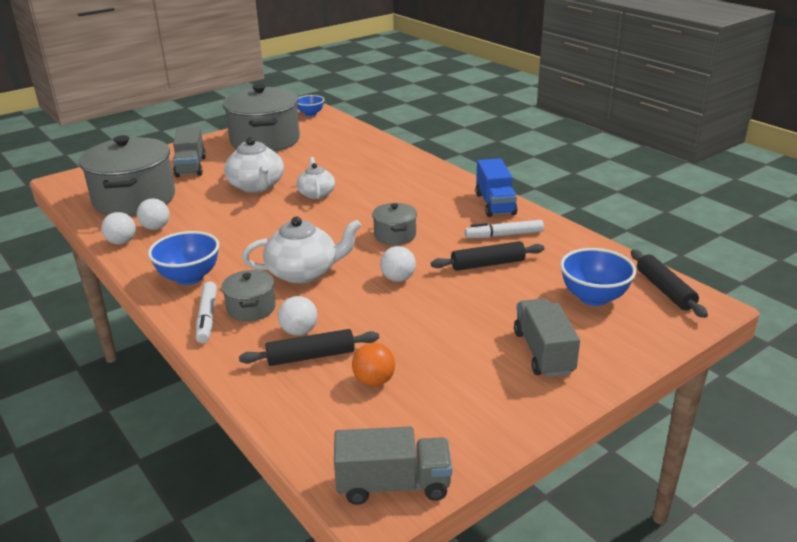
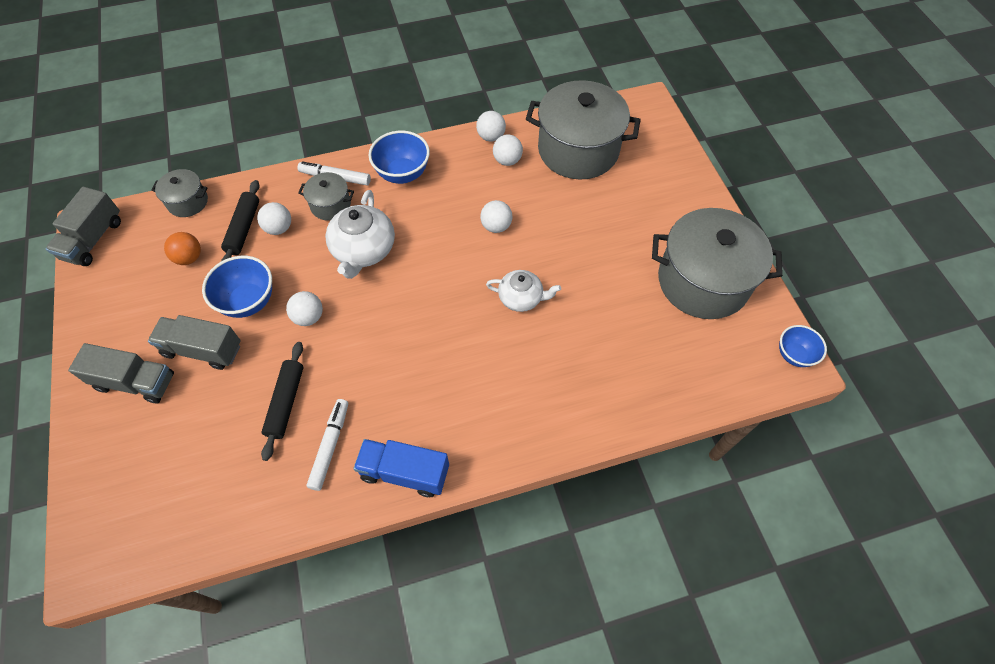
camera: 110 degrees right, 30 degrees up
(191, 167) = (645, 200): grey truck -> grey truck (202, 350)
(244, 217) = (496, 226): none -> white ball
(256, 186) = (566, 249): white teapot -> none
(395, 235) = (388, 341): grey pot -> grey pot (188, 202)
(593, 297) = (172, 469): blue bowl -> blue bowl (248, 301)
(665, 290) = (135, 548): black rolling pin -> none

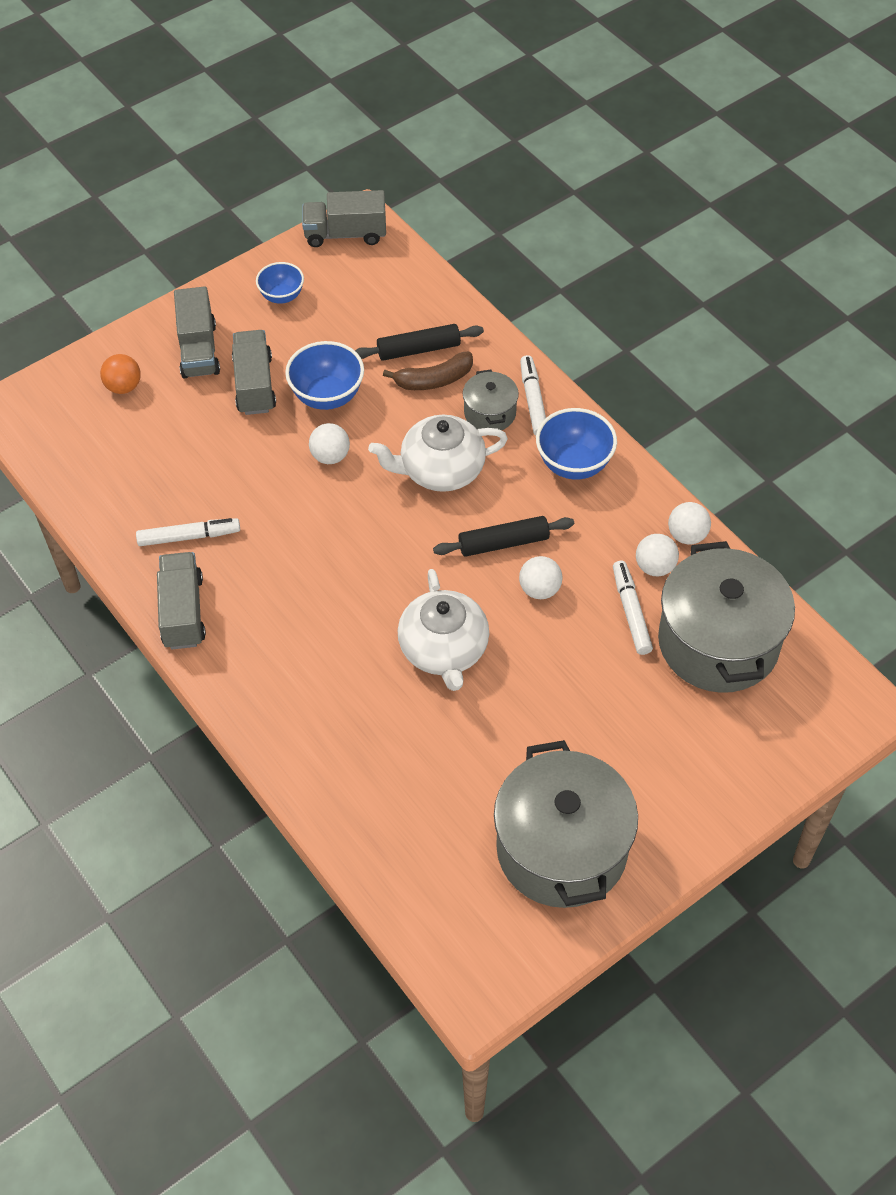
camera: 70 degrees right, 5 degrees down
(188, 202) = (430, 285): grey pot -> none
(189, 258) = (359, 321): orange ball -> orange ball (123, 387)
(279, 228) = (434, 380): white ball -> brown banana
(286, 402) = (222, 479): black rolling pin -> black rolling pin (503, 543)
(405, 472) = (183, 612): blue truck -> grey truck
(521, 298) = (444, 650): white teapot -> white teapot, size x1.56
(536, 184) = (631, 612): none -> white marker
(794, 355) = (490, 983): blue bowl -> blue bowl (282, 296)

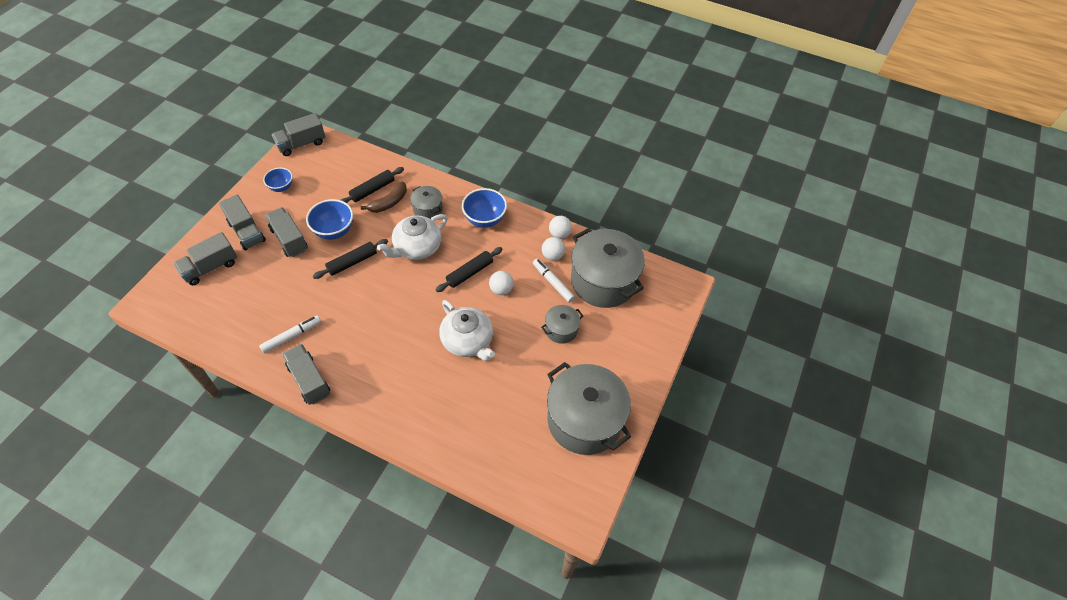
camera: 30 degrees left, 0 degrees up
(123, 387) = (210, 267): orange ball -> grey truck
(330, 456) = (352, 262): white ball -> black rolling pin
(533, 401) = (447, 195): white marker -> none
(602, 693) = (561, 330): none -> grey pot

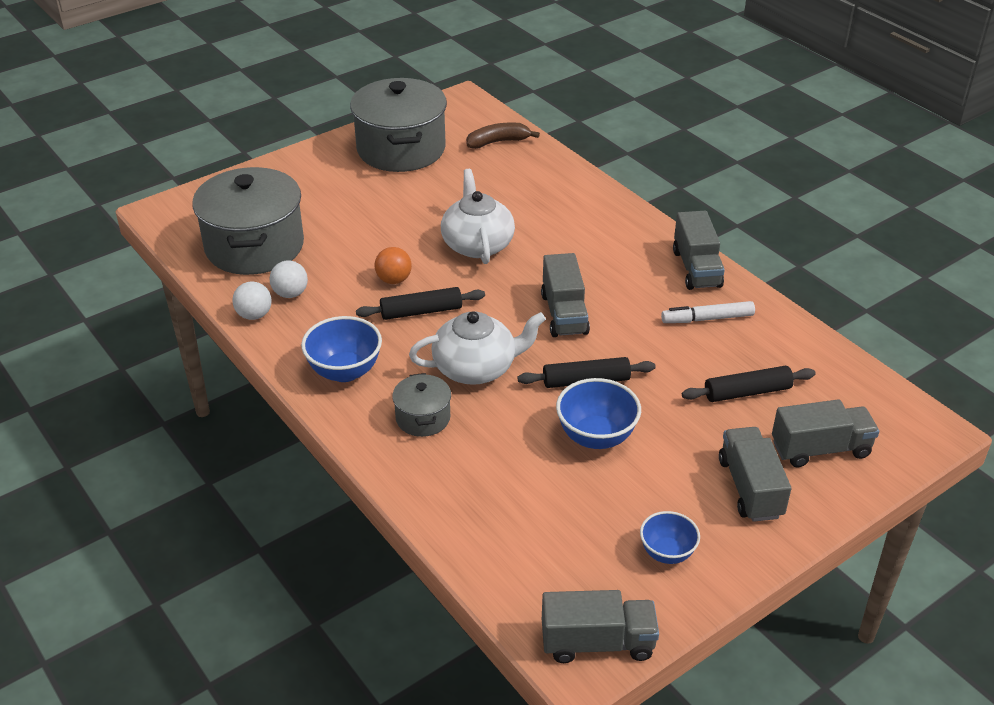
camera: 150 degrees left, 15 degrees down
(289, 239) = (677, 449): grey truck -> grey truck (564, 314)
(372, 190) = (498, 485): black rolling pin -> black rolling pin (747, 392)
(389, 203) = (481, 452): brown banana -> brown banana (498, 142)
(501, 289) = (394, 280): white ball -> orange ball
(553, 283) = (320, 265): white marker -> none
(561, 330) = (355, 220): grey pot -> none

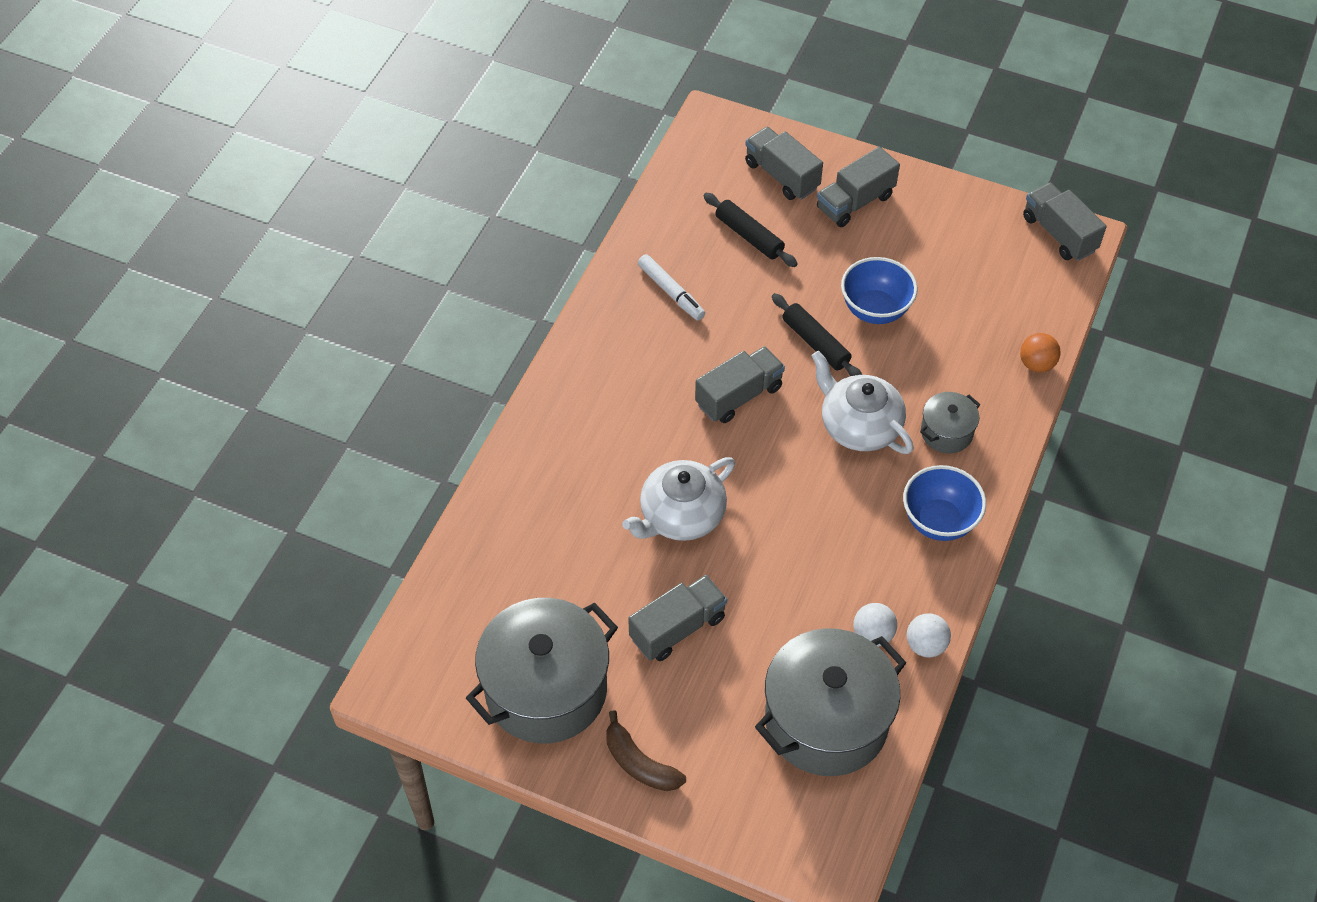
camera: 120 degrees left, 15 degrees up
(394, 280) = (787, 556): orange ball -> orange ball (1036, 364)
(421, 311) = (816, 507): black rolling pin -> none
(498, 142) = (469, 595): brown banana -> brown banana (639, 763)
(667, 553) = (954, 226): blue bowl -> none
(696, 268) = (600, 325): grey truck -> grey truck (677, 628)

